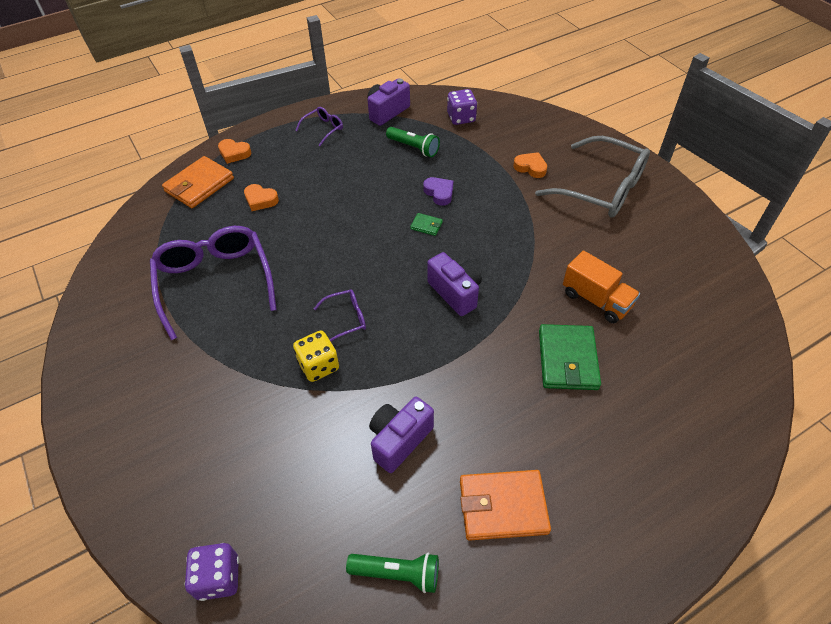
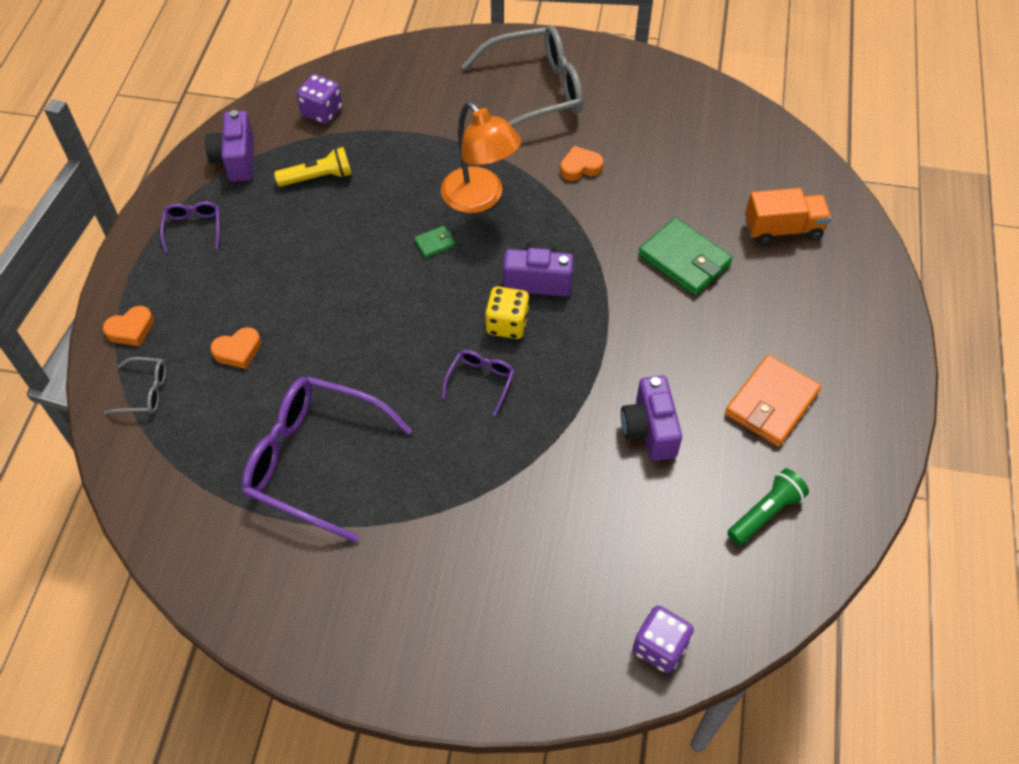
camera: 50 degrees left, 5 degrees up
(199, 185) = (144, 391): orange wallet -> grey glasses
(319, 366) = (513, 438): yellow dice -> yellow dice (507, 324)
(413, 148) = (317, 177): green flashlight -> yellow flashlight
(439, 193) = (404, 203): purple heart -> none
(485, 222) = (480, 199): none -> orange lamp
(530, 167) = (452, 116): orange heart -> orange heart (580, 167)
(596, 300) = (647, 194): orange truck -> orange truck (783, 229)

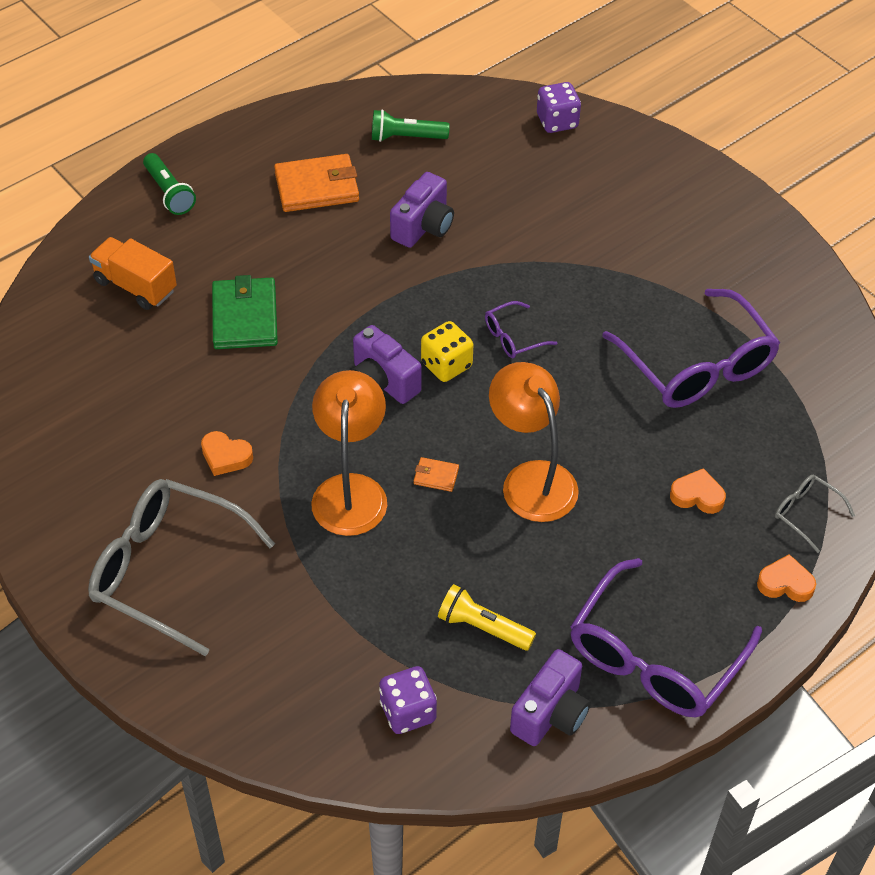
camera: 140 degrees left, 5 degrees down
(193, 229) = (655, 656): purple glasses -> purple glasses, size x2.23
(368, 284) = (531, 479): none -> orange lamp
(434, 243) = (436, 476): green wallet -> orange wallet
(865, 314) = (169, 192): none -> green flashlight

